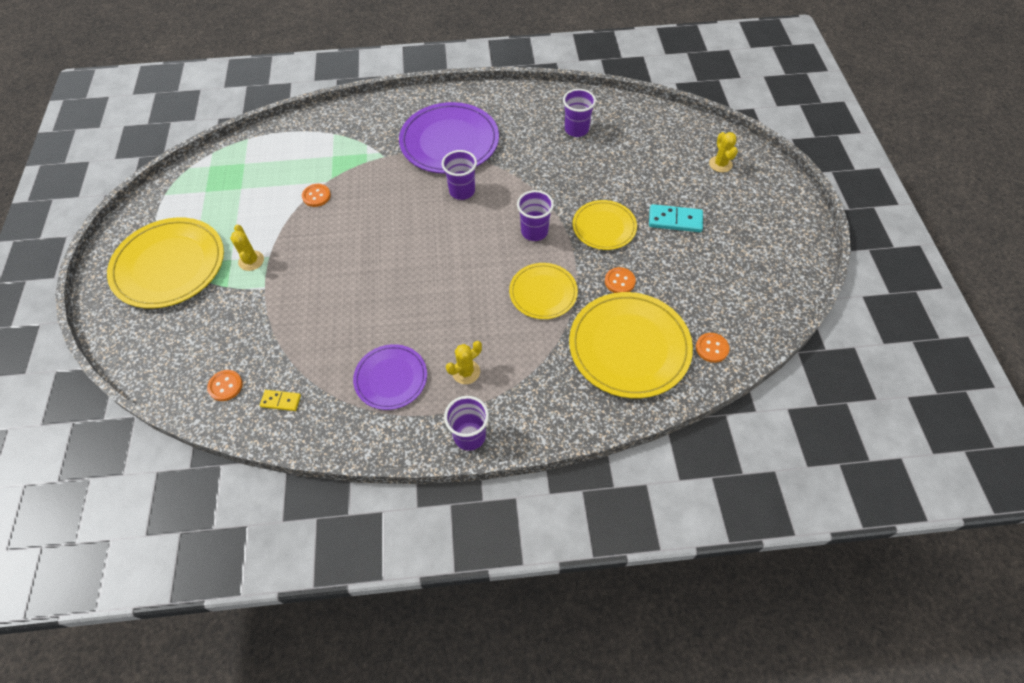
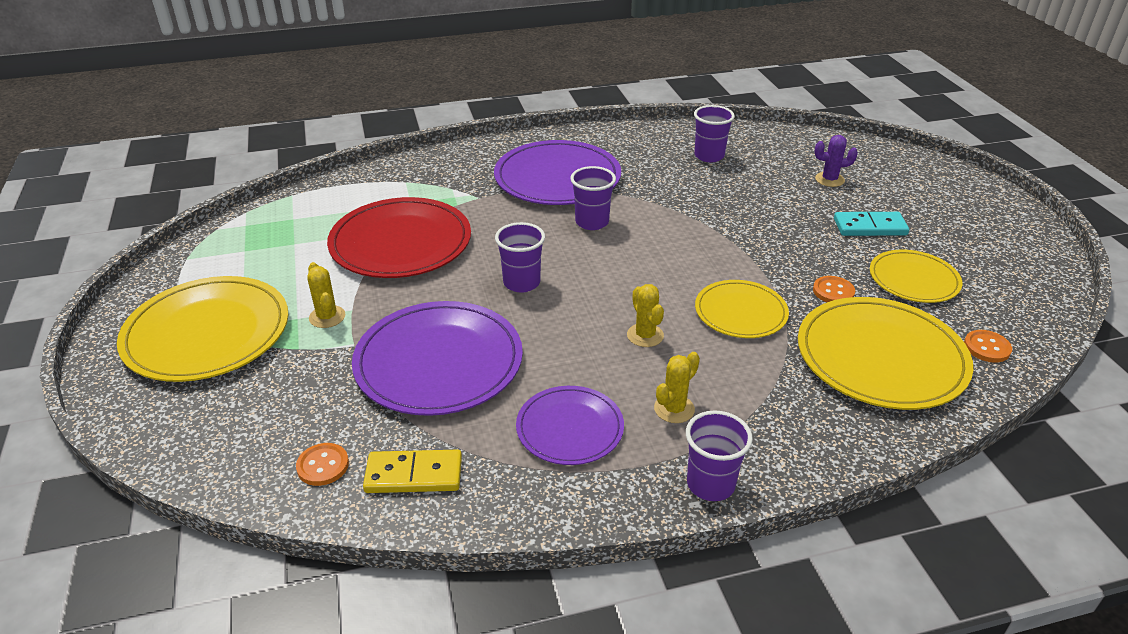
camera: 10 degrees left, 20 degrees down
(281, 401) = (414, 474): yellow domino -> yellow domino, size x1.66
(316, 196) = (400, 243): orange button -> red plate
(318, 311) = (439, 362): none -> purple plate
(534, 232) = (701, 253): purple cup -> purple cup (521, 283)
(604, 227) = (786, 240): yellow plate -> yellow plate (913, 279)
(664, 166) = (829, 180): none -> purple cactus
(720, 164) = (894, 173): yellow cactus -> yellow cactus (645, 335)

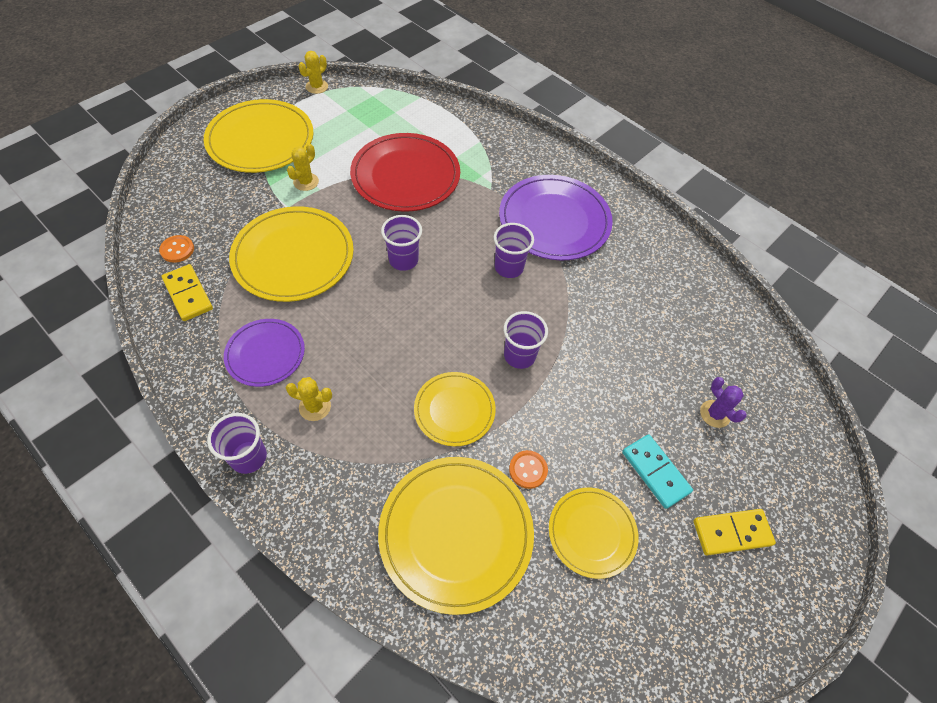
camera: 55 degrees right, 20 degrees up
(439, 362) = (293, 256): purple plate -> yellow plate
(645, 335) = (387, 358): yellow cactus -> yellow cactus (317, 86)
(709, 156) = (675, 306): purple cup -> purple cup (519, 356)
(942, 214) = (732, 533): none -> yellow domino
(986, 347) = (523, 622): orange button -> none

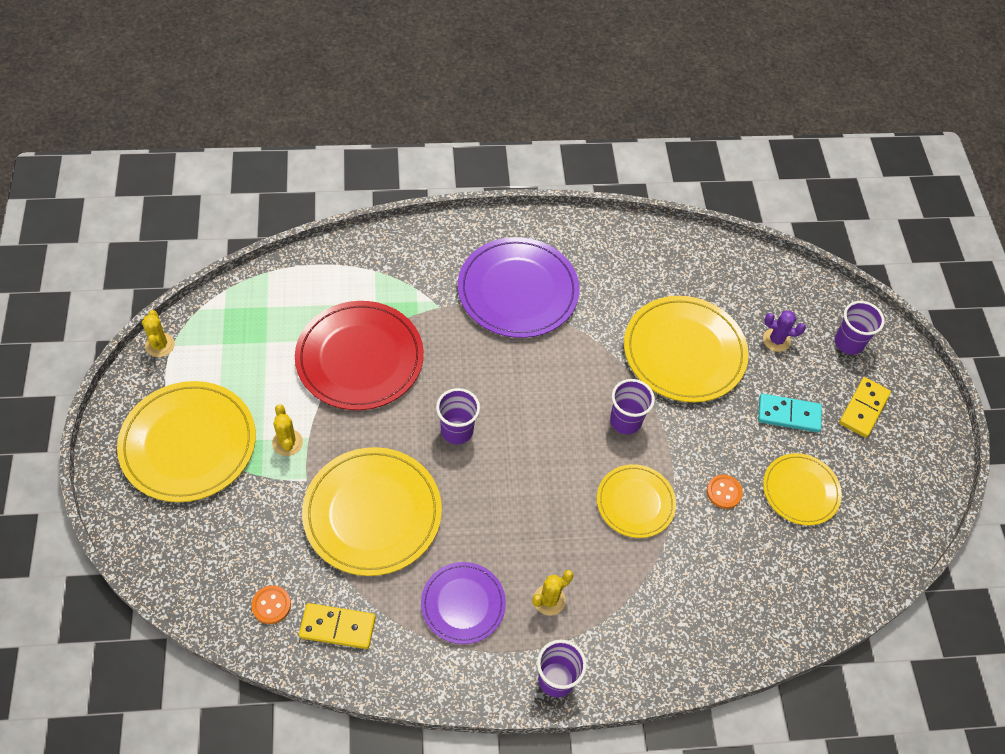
camera: 50 degrees left, 0 degrees up
(456, 533) = (735, 576): yellow plate -> yellow plate (684, 352)
(509, 267) = (536, 361): purple cup -> purple cup (848, 343)

